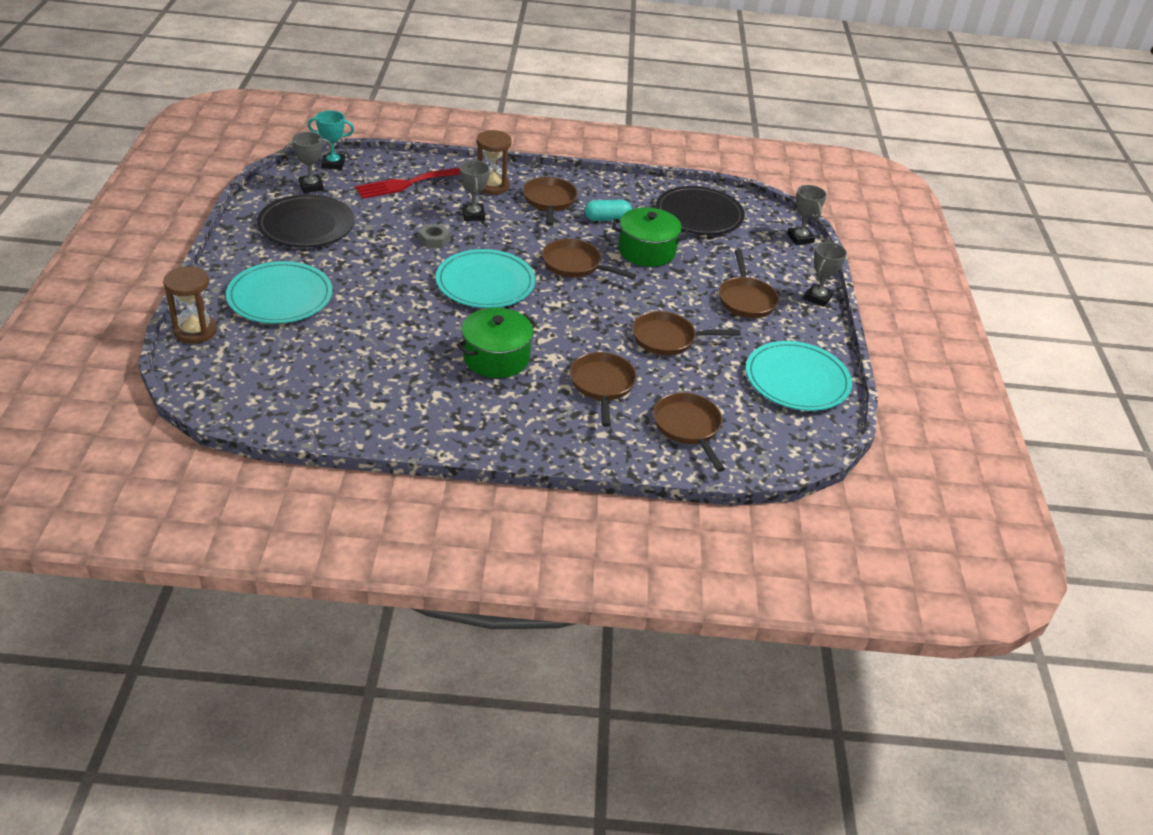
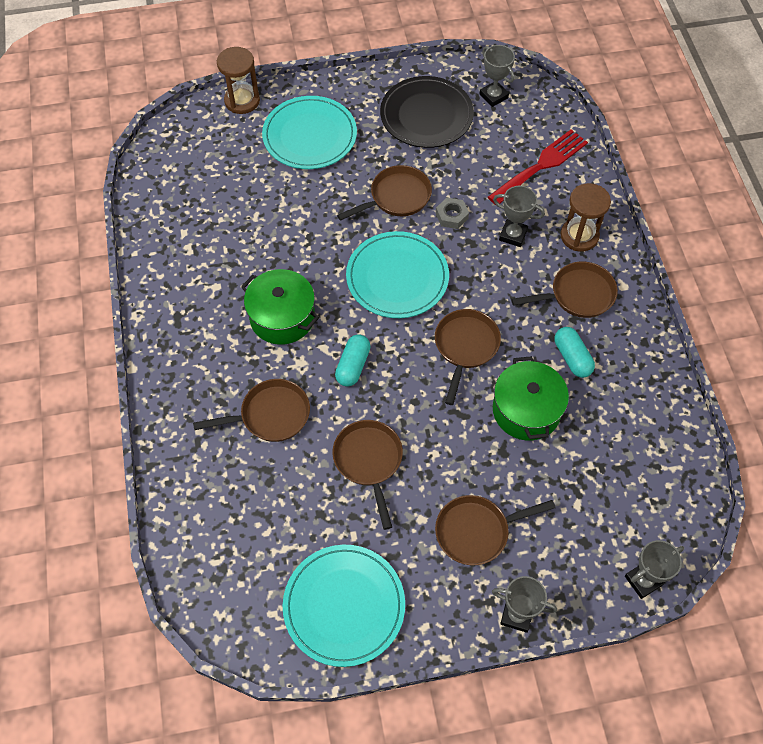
camera: 80 degrees right, 20 degrees up
(333, 164) = (543, 98): turquoise trophy -> none
(407, 184) = (541, 165): red fork -> red fork turned 90 degrees clockwise
(473, 215) = (513, 235): grey trophy -> grey trophy turned 45 degrees clockwise
(568, 327) = (353, 366): none -> turquoise capsule
(688, 427) = (230, 505): brown pan -> brown pan (396, 197)
(699, 214) = (635, 452): black plate -> none

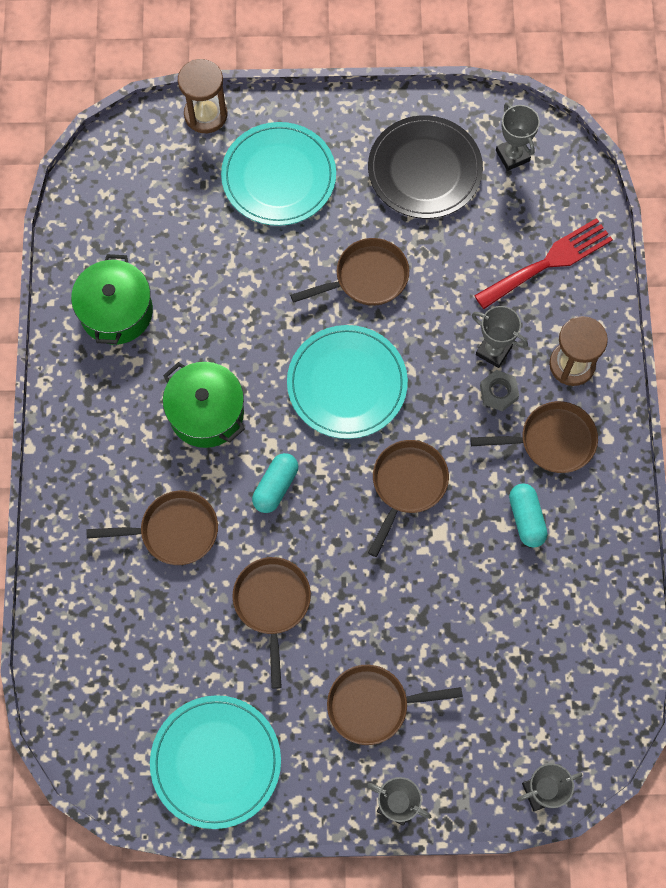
camera: 10 degrees right, 10 degrees up
(451, 216) = (426, 313): grey nut -> grey nut (498, 392)
(526, 410) = (459, 574): green pot -> green pot (116, 311)

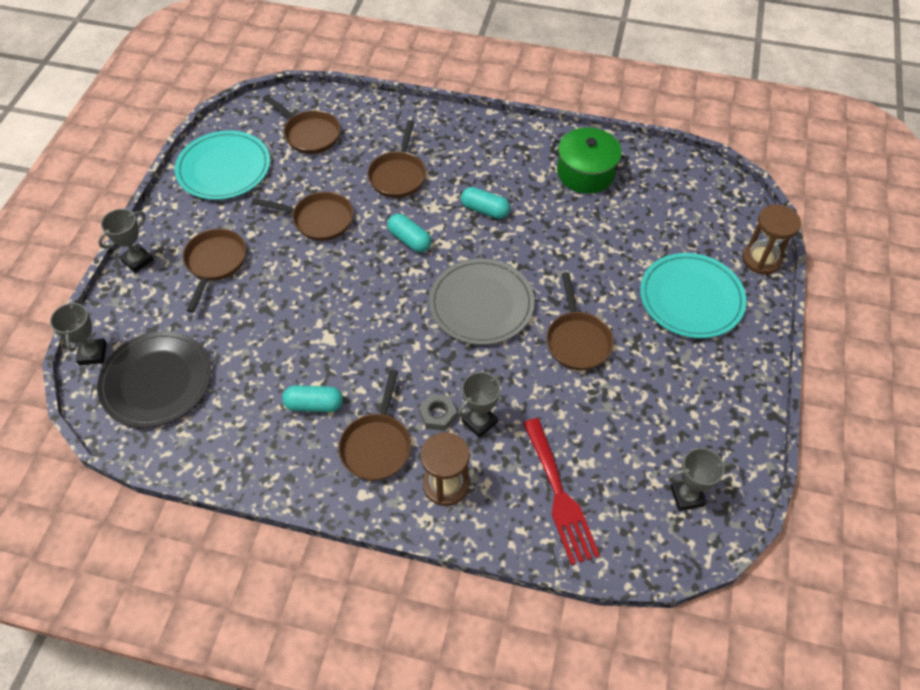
camera: 105 degrees right, 15 degrees down
(206, 413) = (485, 210): green pot -> turquoise capsule
(347, 384) = (481, 304): turquoise plate -> grey plate
(407, 485) = (378, 325): brown pan -> brown pan (309, 134)
(424, 170) = (681, 413): black plate -> black plate (156, 381)

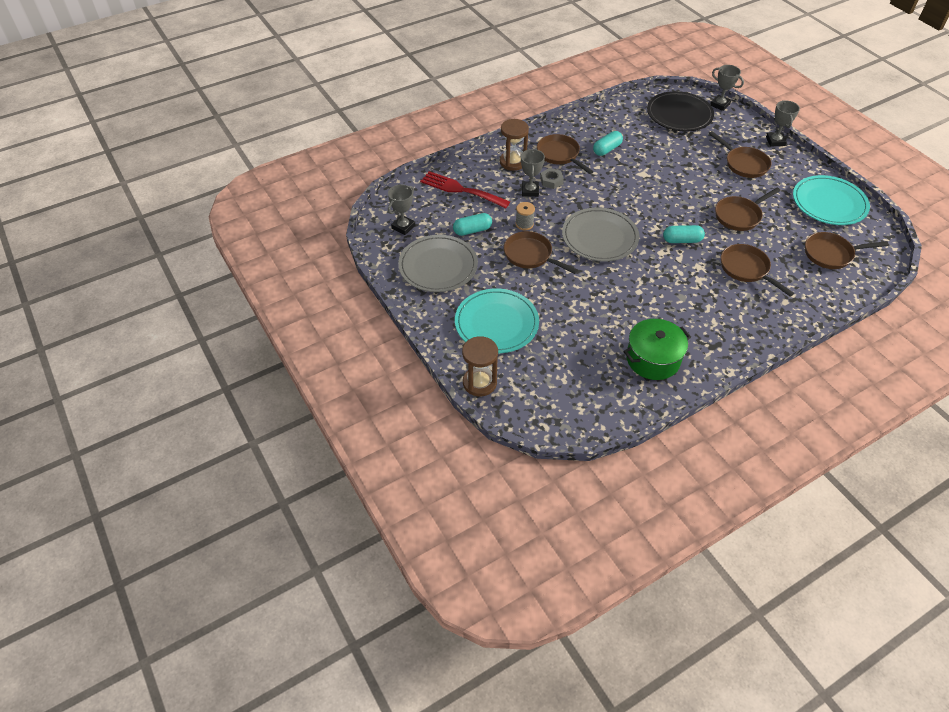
camera: 135 degrees right, 5 degrees down
(485, 210) = (671, 286): turquoise capsule -> turquoise capsule (472, 230)
(539, 382) = (524, 224): none -> grey spool
(692, 406) = (438, 266): none -> grey plate

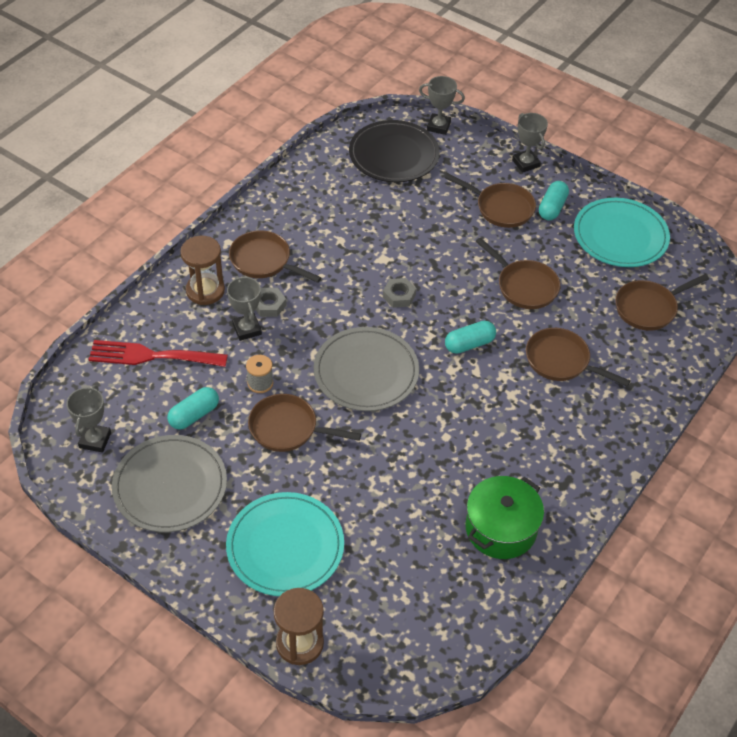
camera: 25 degrees left, 0 degrees up
(607, 149) = (322, 235): turquoise capsule -> turquoise capsule (552, 208)
(644, 198) = (399, 296): none -> grey nut
(739, 216) = (524, 286): brown pan -> brown pan turned 75 degrees counterclockwise

